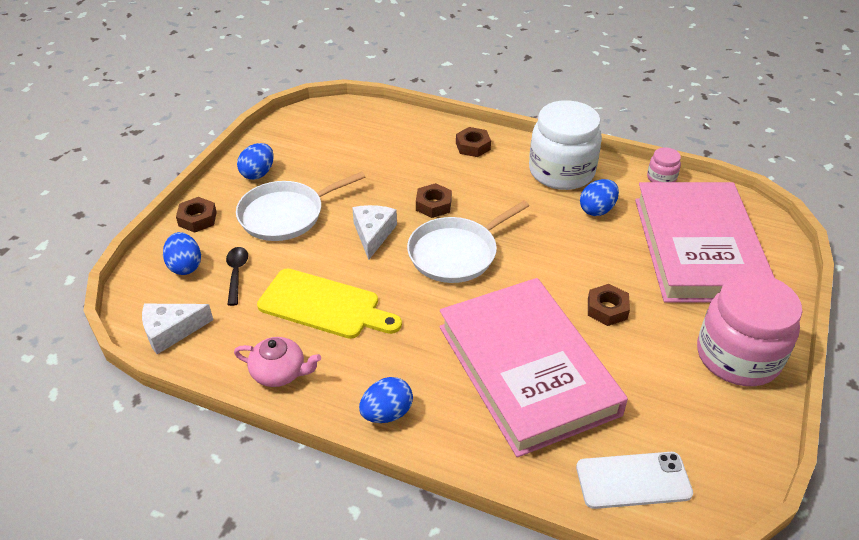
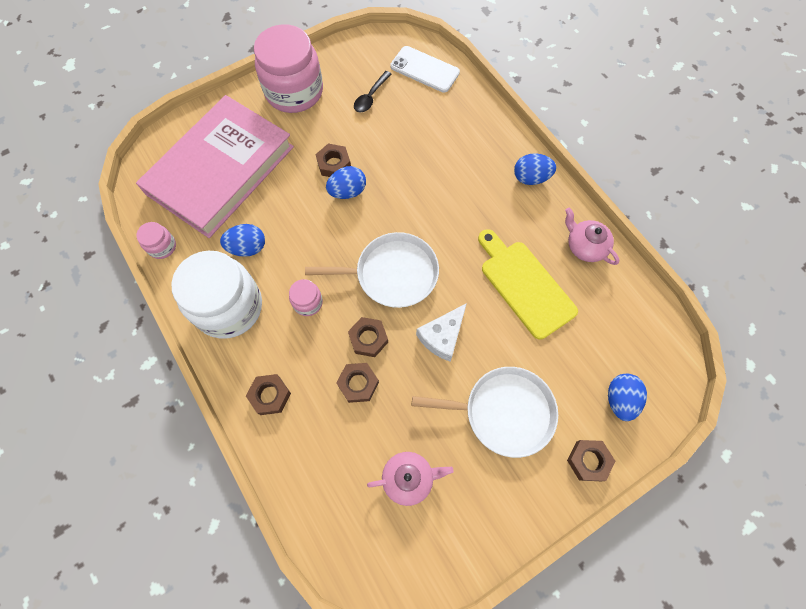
camera: 145 degrees left, 25 degrees up
(171, 331) = (652, 331): white cheese -> none
(236, 273) = (579, 362): black spoon -> black spoon (370, 97)
(258, 173) = (501, 497): blue egg -> blue egg (347, 191)
(333, 154) = (409, 478): none -> pink teapot
(415, 179) = (358, 384): none -> brown nut
(505, 202) = (308, 302): none -> pink jar
(527, 369) = (423, 155): pink book -> none

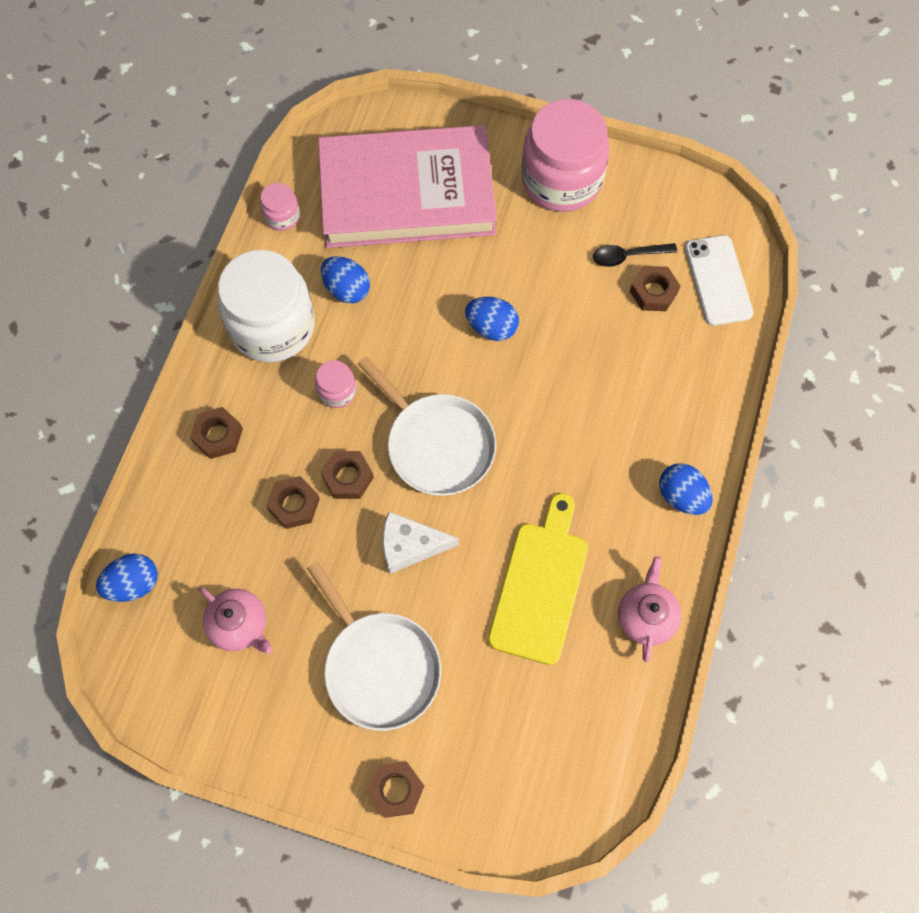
camera: 50 degrees right, 0 degrees up
(334, 164) = (511, 288): brown nut -> brown nut (653, 292)
(620, 399) = (491, 778): blue egg -> blue egg (134, 584)

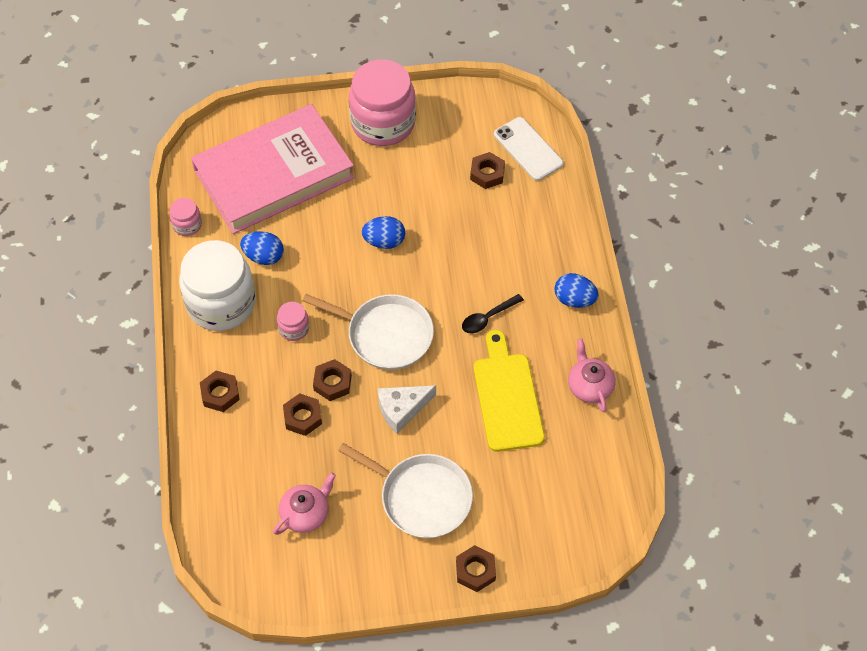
camera: 25 degrees left, 10 degrees down
(134, 584) = (211, 519): blue egg -> none
(239, 625) = (306, 513): pink teapot -> pink teapot turned 60 degrees counterclockwise
(627, 256) = (457, 157): black spoon -> black spoon (488, 318)

